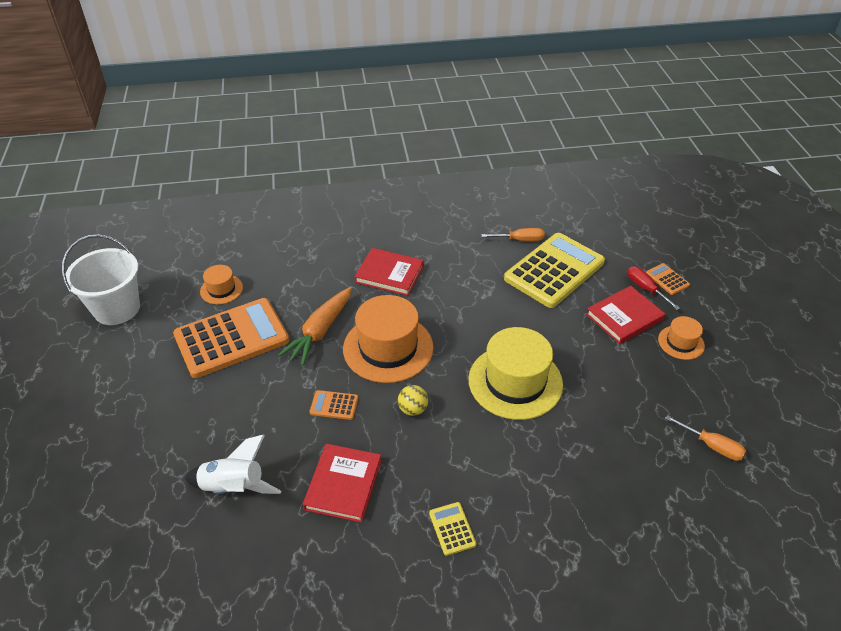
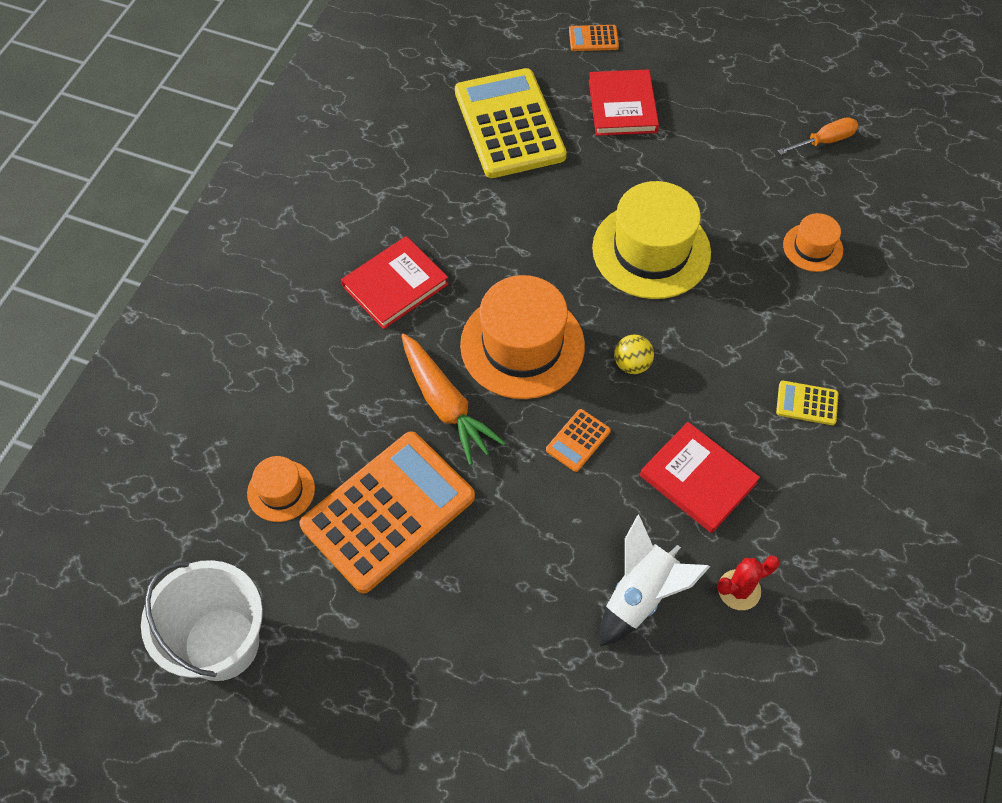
camera: 60 degrees left, 15 degrees up
(232, 338) = (388, 511): orange calculator -> orange calculator turned 45 degrees clockwise
(266, 545) = (739, 590): none -> red cactus
(520, 240) = (433, 126): orange screwdriver -> none
(645, 289) = (594, 64): red screwdriver -> none
(681, 342) = (687, 83): orange hat -> orange hat (812, 247)

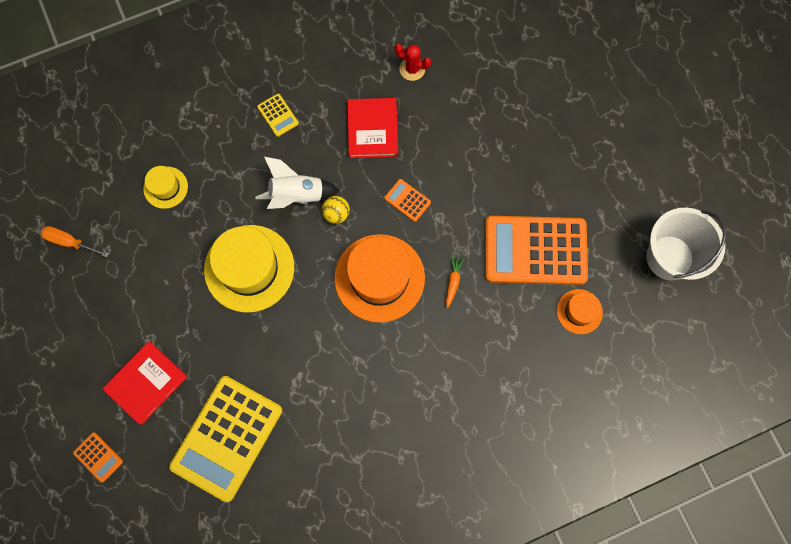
camera: 135 degrees left, 15 degrees up
(395, 285) = (409, 382): red book -> none
(445, 404) = (453, 281): orange carrot -> orange carrot, size x0.47
(578, 440) = (407, 200): orange calculator -> orange calculator turned 135 degrees counterclockwise
(641, 595) = (457, 105): white rocket -> white rocket (297, 195)
(812, 247) = (165, 187): orange hat -> yellow hat

